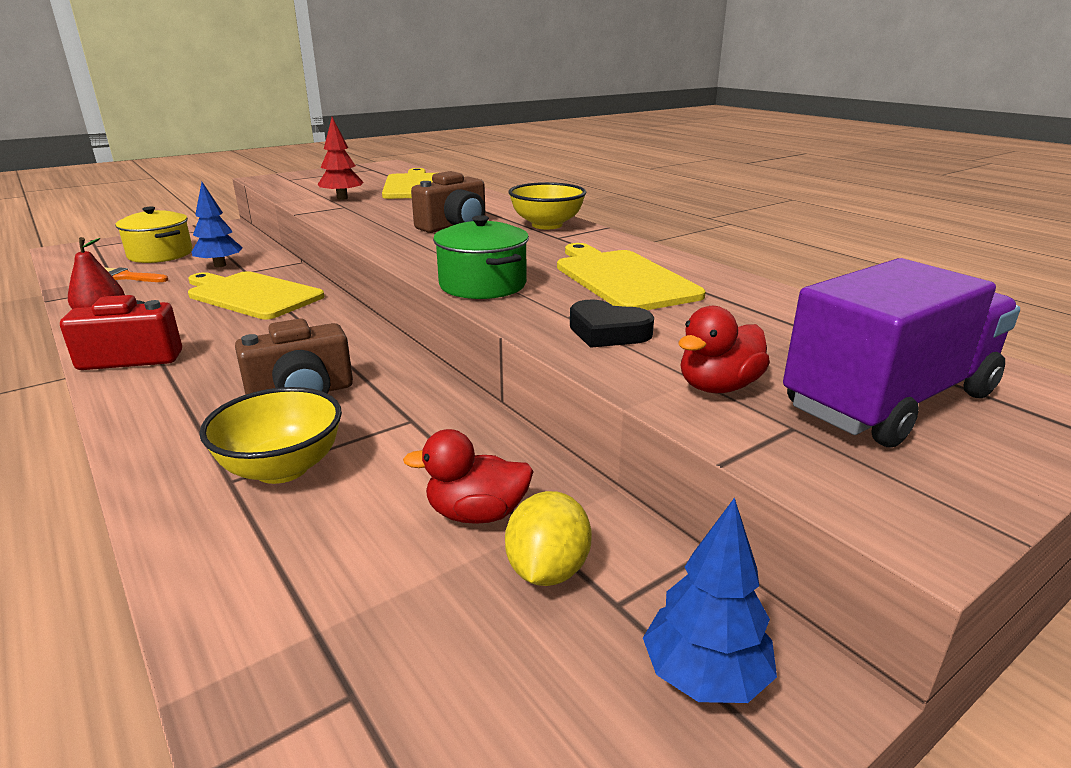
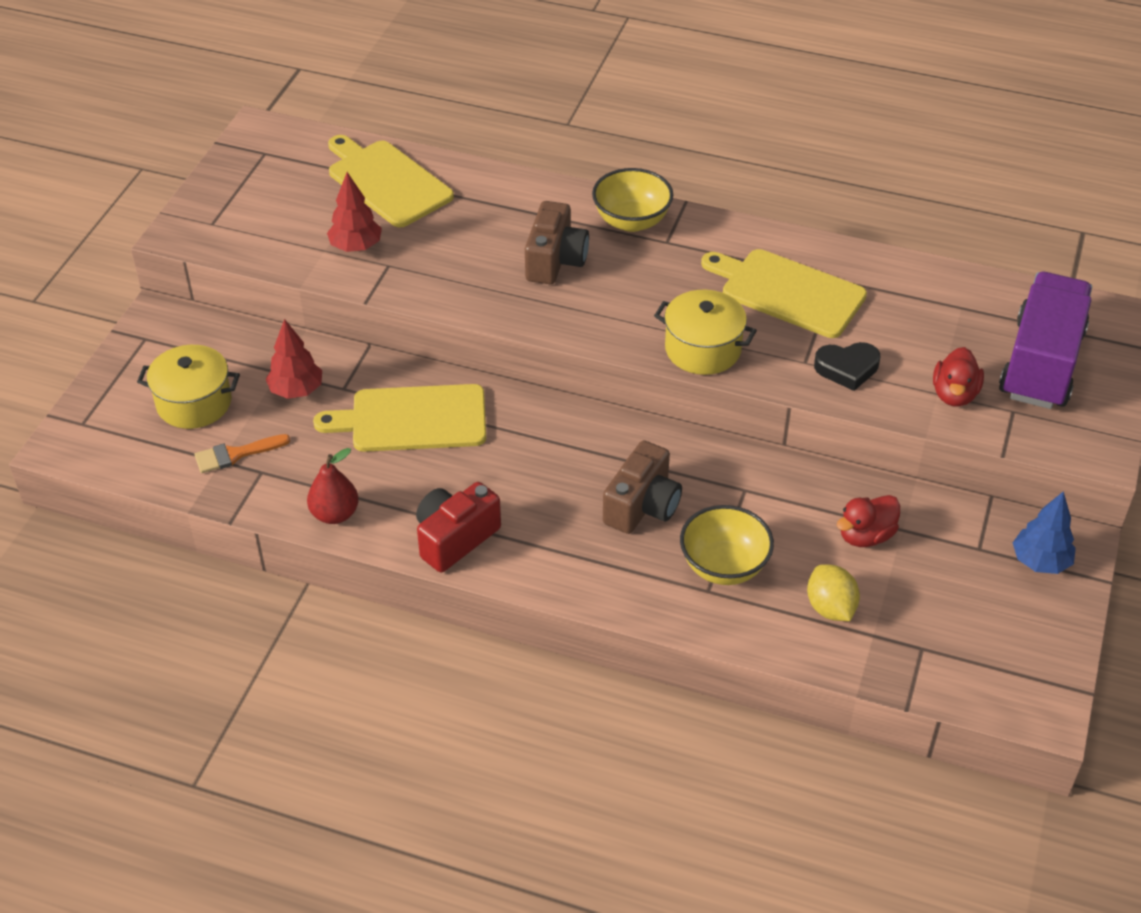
camera: 35 degrees left, 20 degrees up
(220, 265) = (296, 390): blue tree -> red tree
(482, 285) = (703, 349): green pot -> yellow pot
(547, 570) = (933, 548): yellow lemon -> yellow lemon (830, 608)

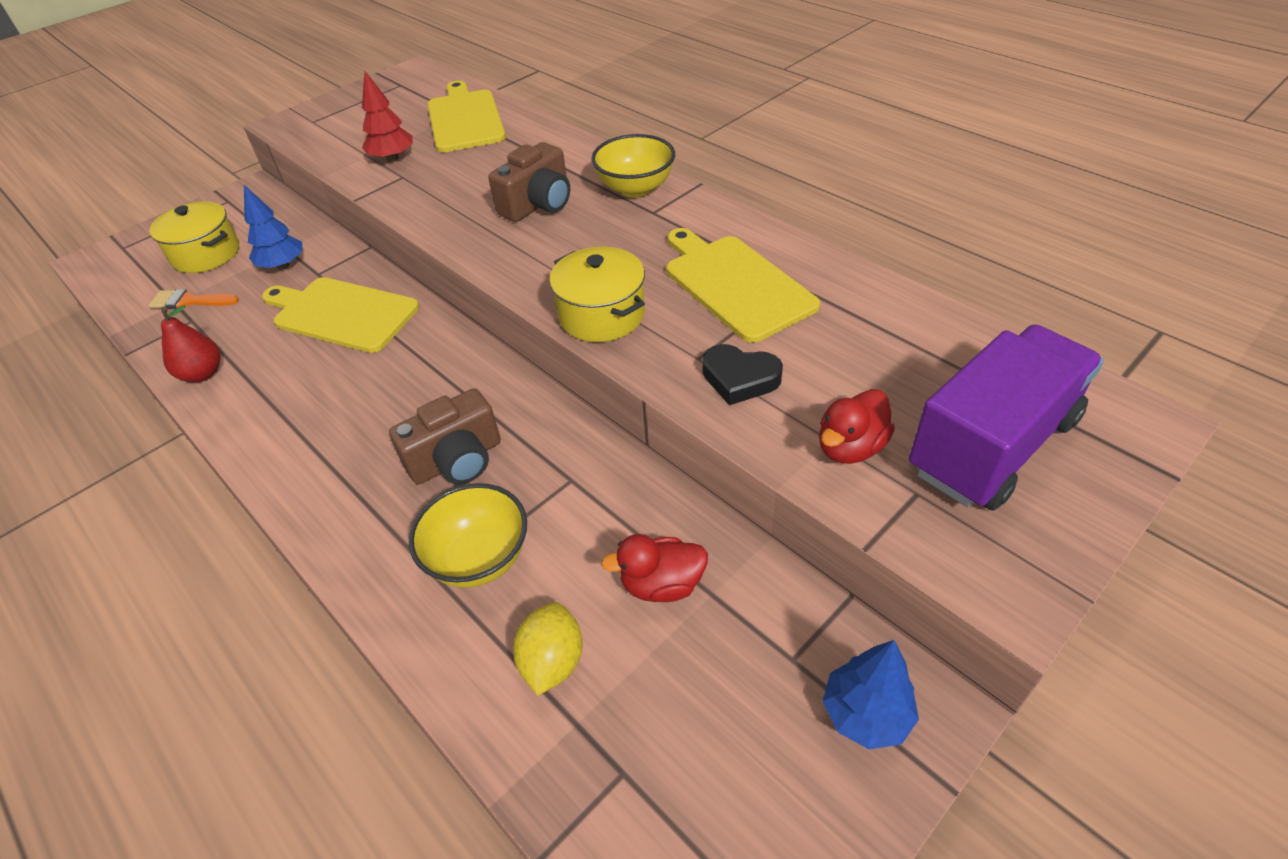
camera: 30 degrees right, 0 degrees up
(296, 390) = (283, 265): red tree -> blue tree
(455, 538) = (268, 431): red camera -> none

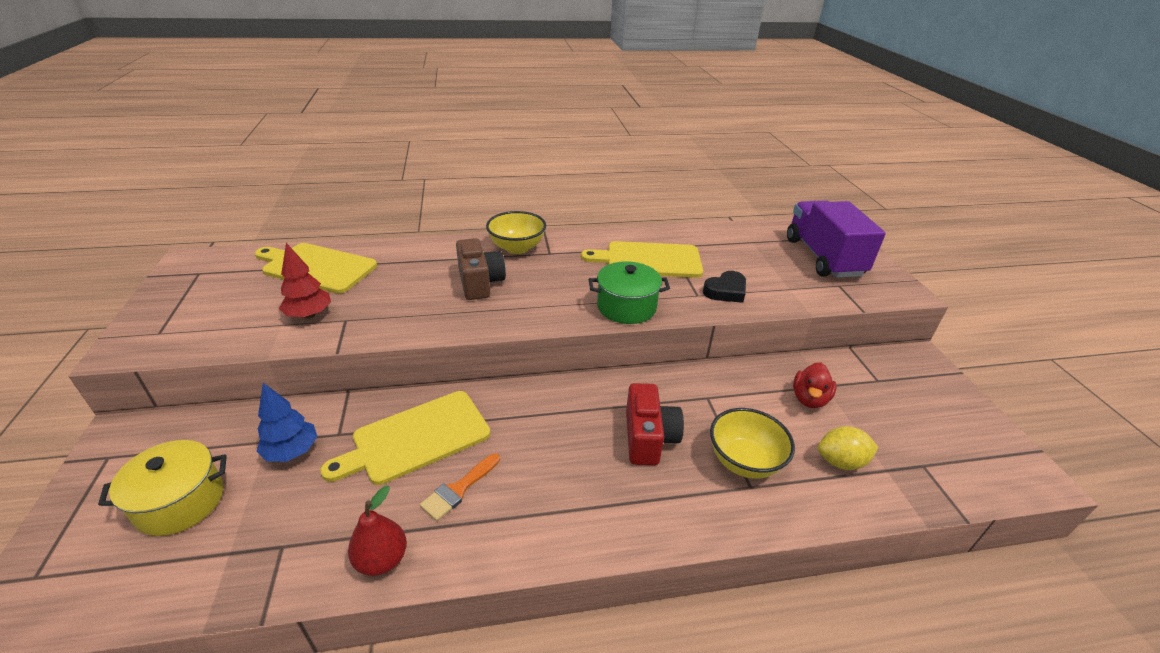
camera: 60 degrees left, 10 degrees down
(189, 301) = (245, 539): orange brush -> orange brush (458, 489)
(457, 460) = (648, 438): brown camera -> red camera
(552, 661) = (840, 461): yellow lemon -> yellow lemon turned 45 degrees counterclockwise
(602, 315) = (626, 307): yellow pot -> green pot
(850, 447) = (799, 286): red duck -> none
(865, 714) = (916, 375): blue tree -> none

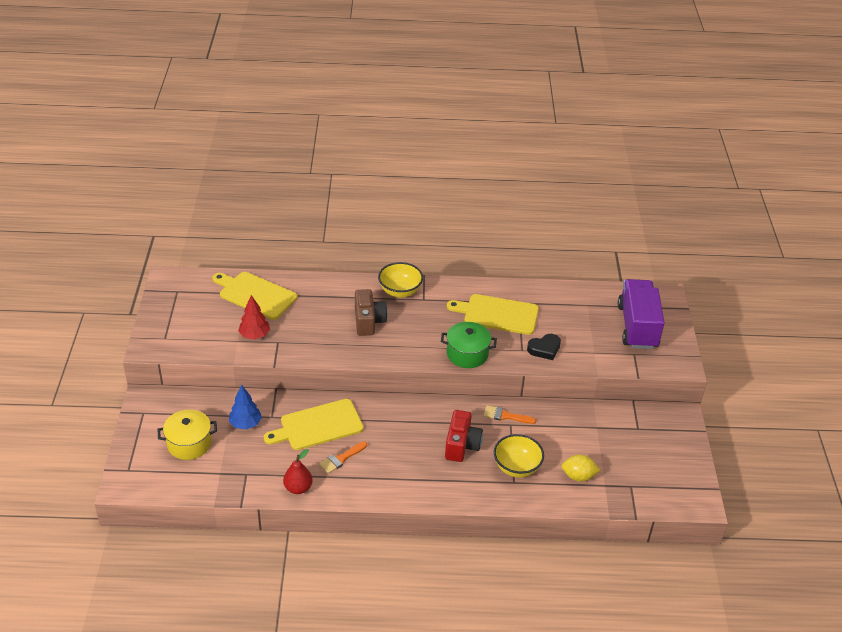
camera: 10 degrees right, 5 degrees up
(695, 386) = (505, 416): none -> orange brush
(809, 399) = (580, 435): red duck -> none

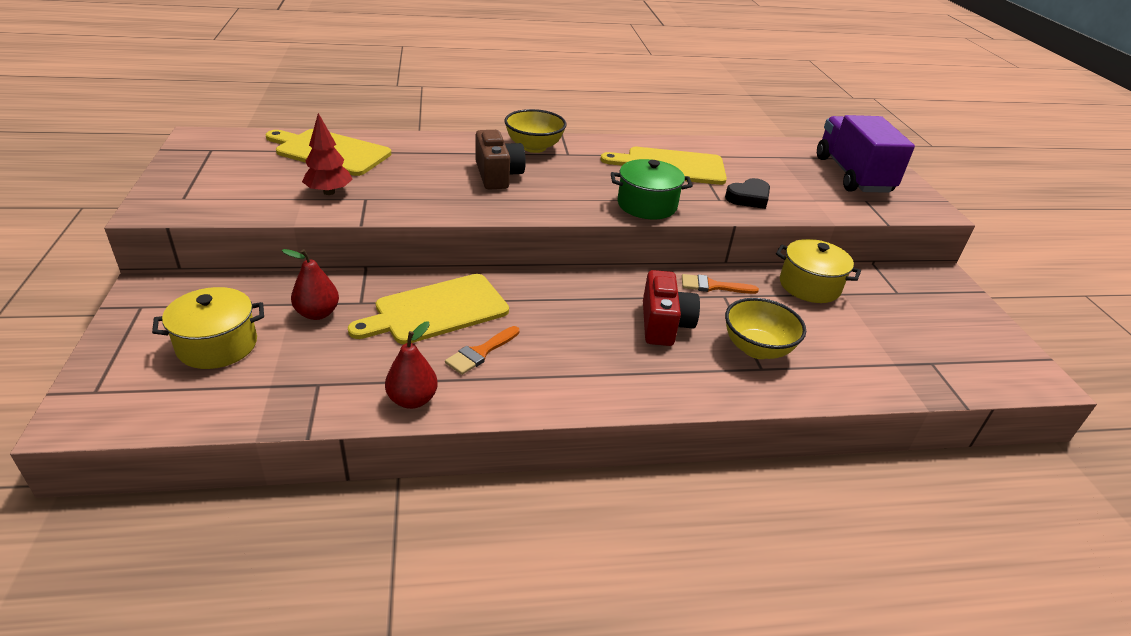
camera: 10 degrees left, 5 degrees down
(245, 424) = (317, 313): blue tree -> red pear
(575, 419) = (809, 286): none -> yellow pot
(578, 476) = (851, 355): yellow lemon -> none

